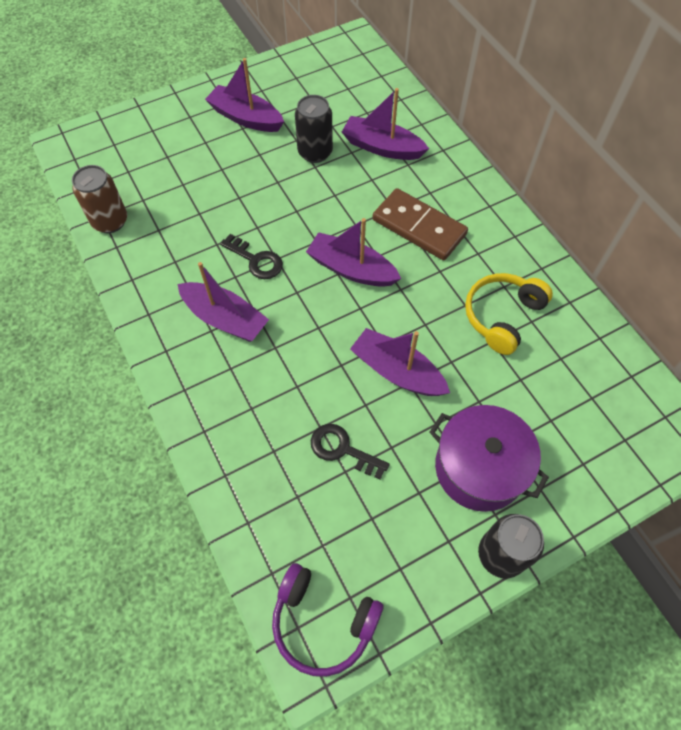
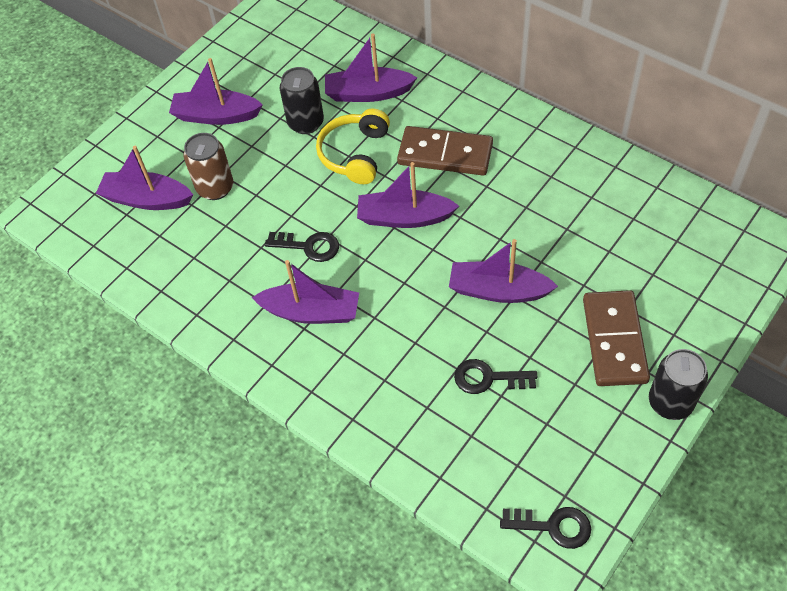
camera: 20 degrees left, 5 degrees down
(110, 221) = (139, 269): brown can -> brown can (215, 188)
(151, 166) = (147, 199): none -> purple boat
(322, 622) = (553, 526): purple headphones -> black key
(479, 468) = (614, 340): purple pot -> brown domino
(502, 316) = (563, 203): yellow headphones -> yellow headphones (355, 154)

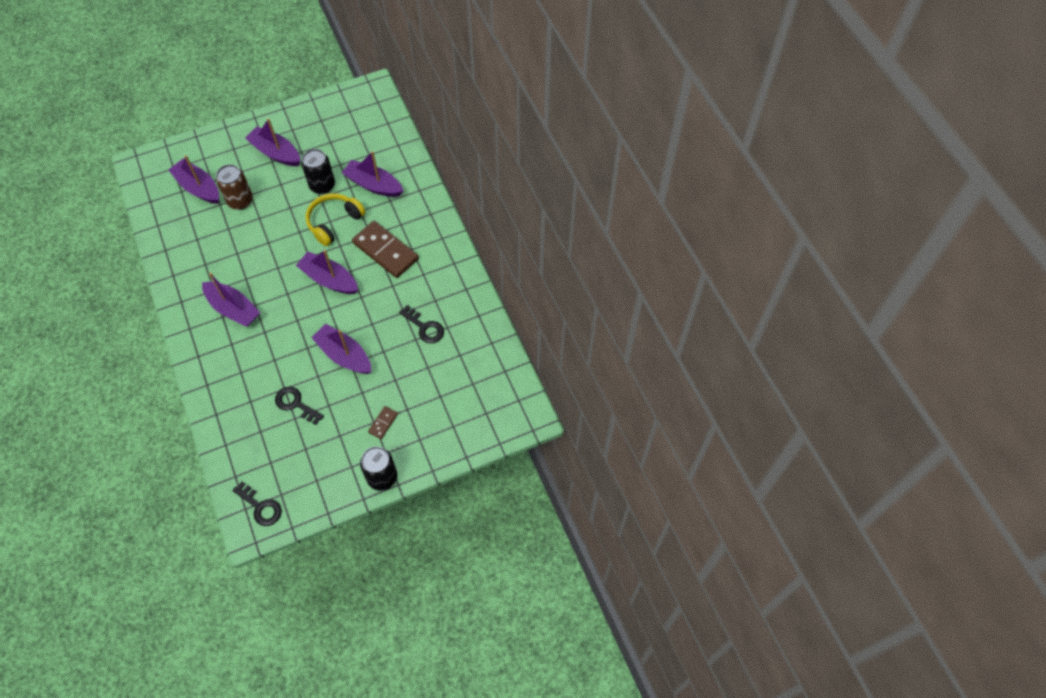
camera: 25 degrees right, 5 degrees up
(309, 246) = (263, 268): black key -> black key (425, 327)
(614, 340) = (383, 423): brown domino -> brown domino, size x0.45

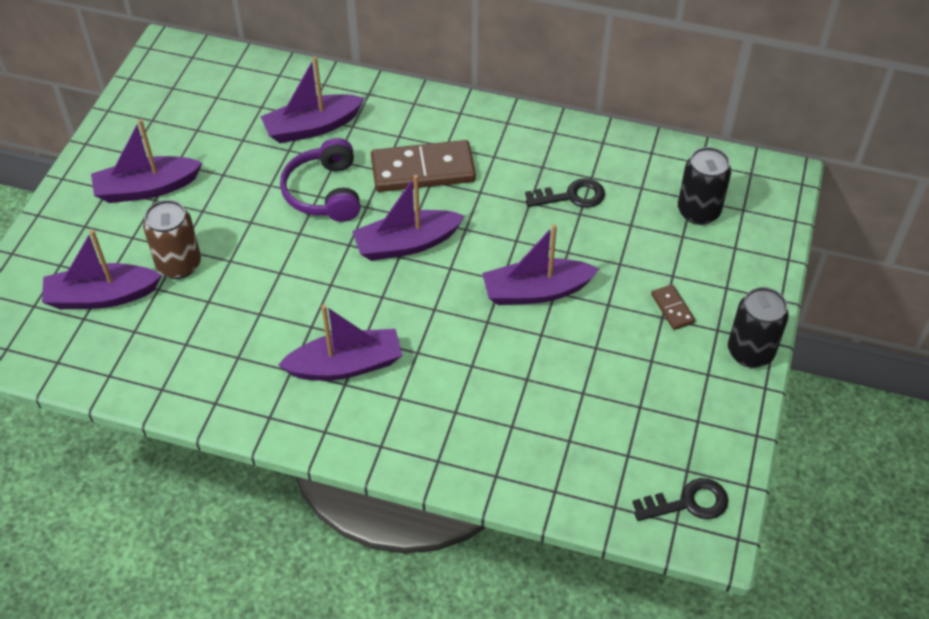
camera: 50 degrees left, 10 degrees down
(295, 404) = (562, 380): black key -> none
(322, 185) = (255, 173): black can -> black can (698, 211)
(334, 222) = (324, 192): yellow headphones -> purple headphones

